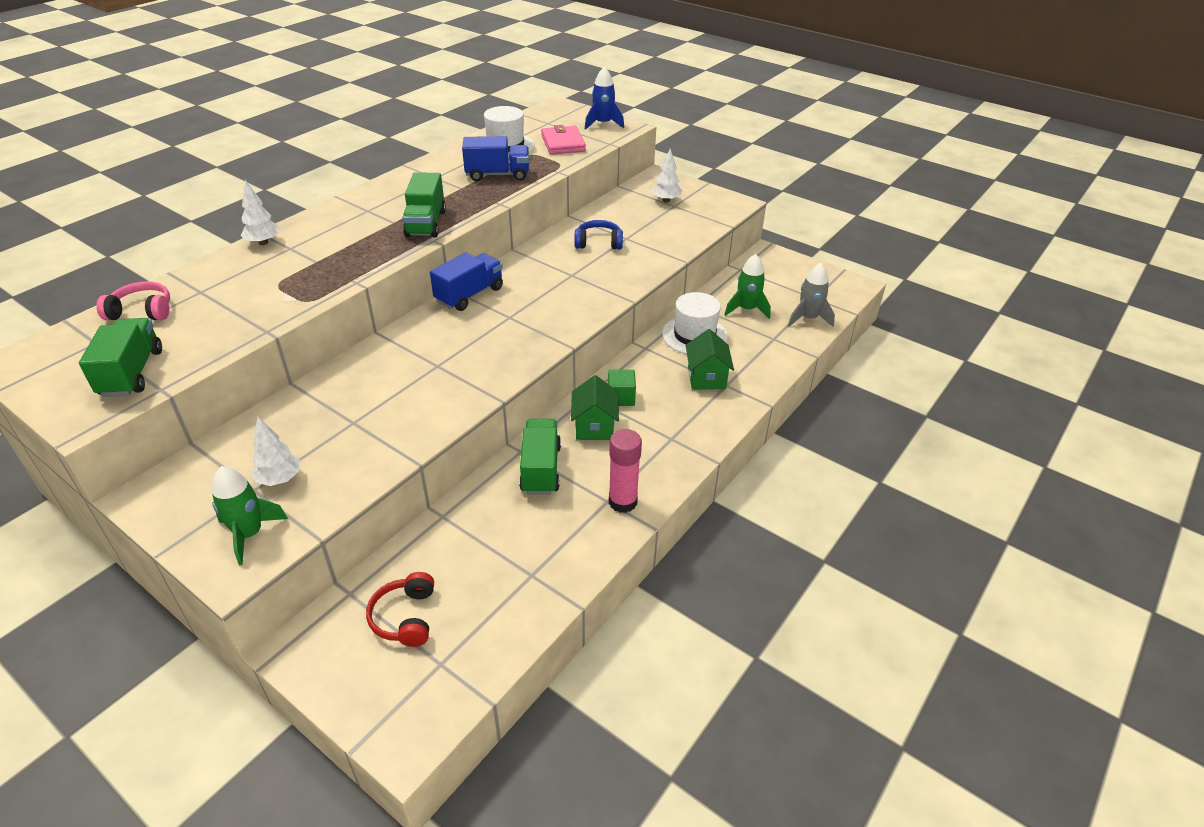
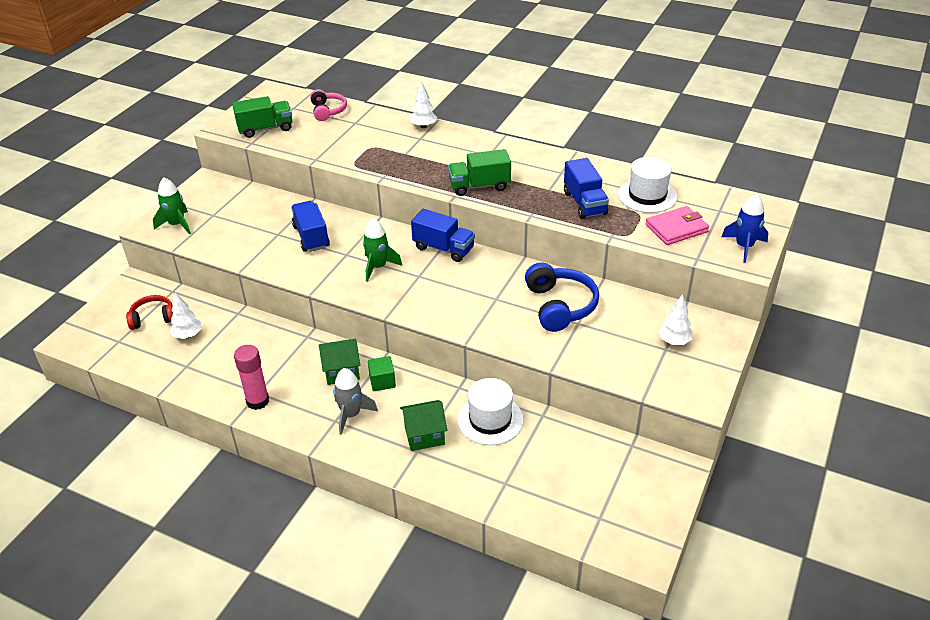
camera: 80 degrees right, 0 degrees up
(280, 479) = (222, 221): white tree -> white tree (188, 335)
(381, 391) = (311, 237): none -> blue truck
(541, 469) = (288, 350): green truck -> none
(598, 243) = (560, 306): blue headphones -> blue headphones, size x1.57
(746, 309) = (552, 457): green rocket -> green rocket (378, 267)
(808, 318) = (554, 512): grey rocket -> grey rocket (351, 415)

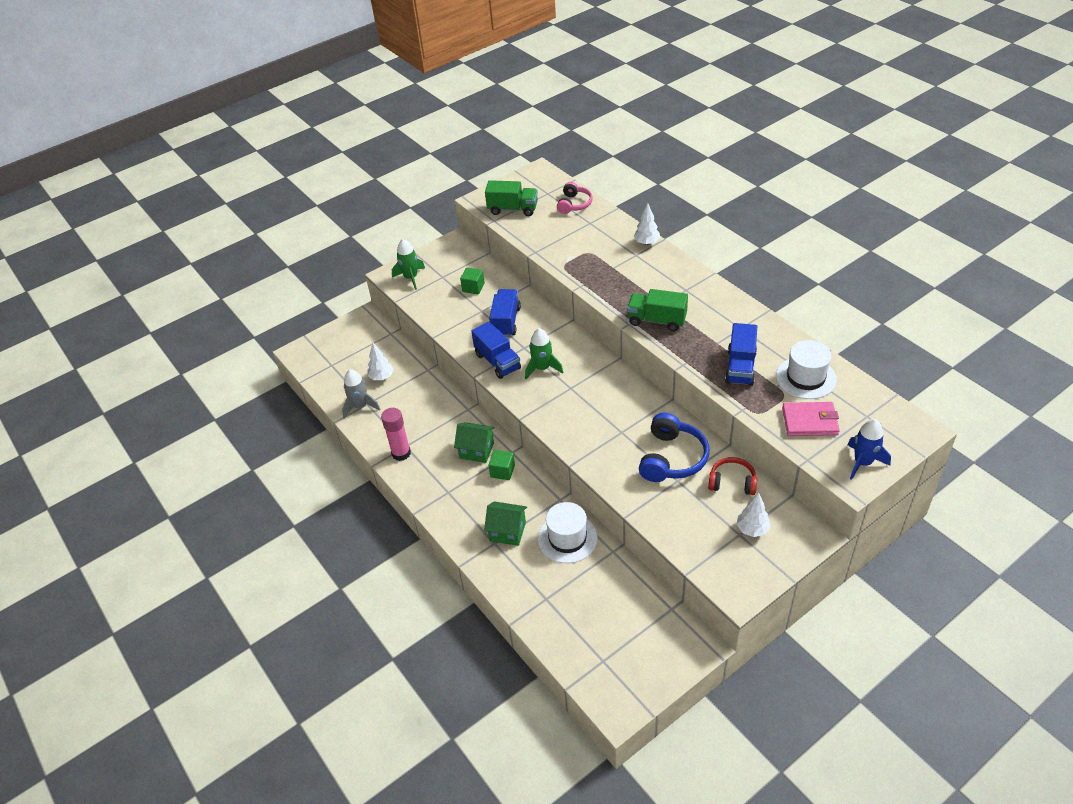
camera: 30 degrees right, 5 degrees up
(153, 318) = (365, 353): red headphones -> red headphones (732, 482)
(255, 216) = (473, 287): none -> green cube
(351, 415) = (462, 491): grey rocket -> grey rocket (360, 406)
(443, 248) = (607, 368): blue truck -> blue truck (497, 361)

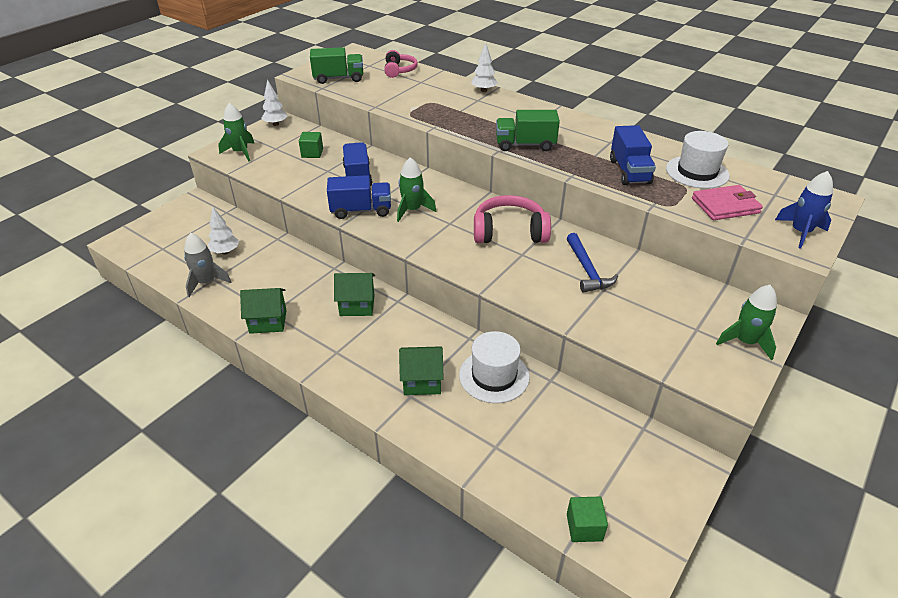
camera: 20 degrees left, 5 degrees down
(401, 453) = (268, 321): pink glue stick -> green house
(497, 361) = (361, 210): blue truck -> blue truck turned 45 degrees counterclockwise
(502, 471) = (394, 321): green cube -> green cube (584, 527)
(620, 406) = (509, 232): none -> pink headphones
(672, 458) = (587, 270): blue headphones -> blue hammer
(732, 482) = (660, 282): red headphones -> none
(752, 529) = (707, 322): white tree -> white tree (276, 124)
(775, 554) = (745, 342): none -> green rocket

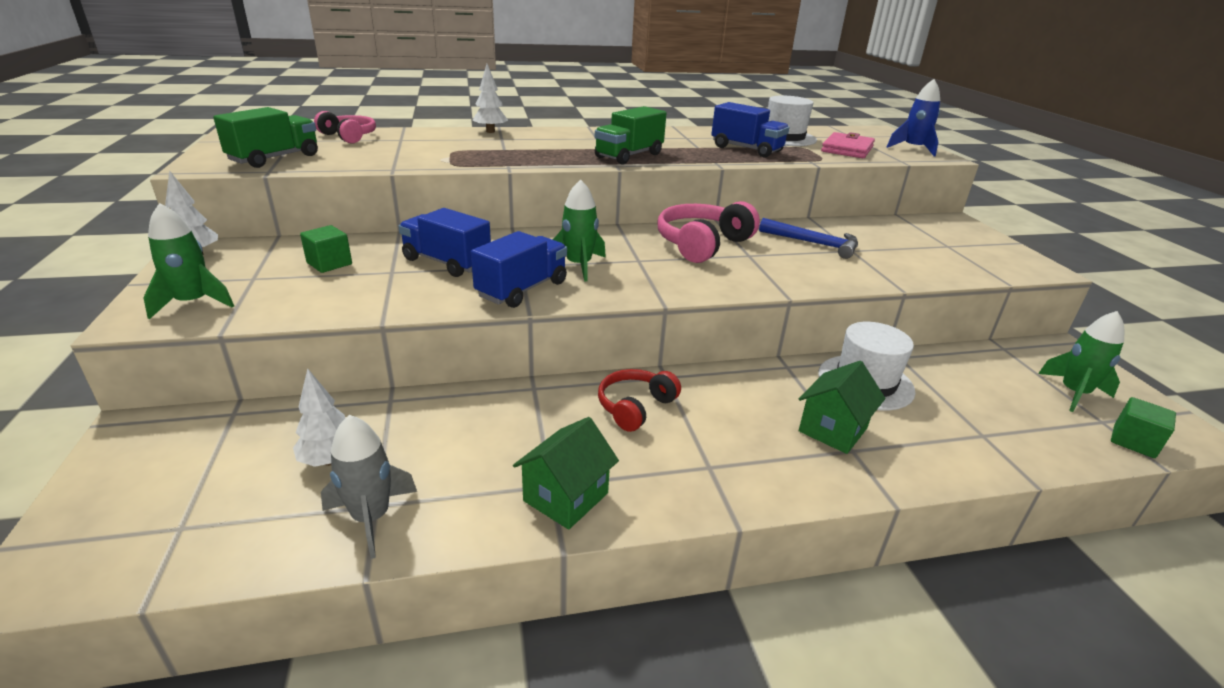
camera: 50 degrees left, 10 degrees down
(357, 305) = (635, 407): green house -> red headphones
(745, 342) = (980, 239): green rocket -> green rocket (1073, 393)

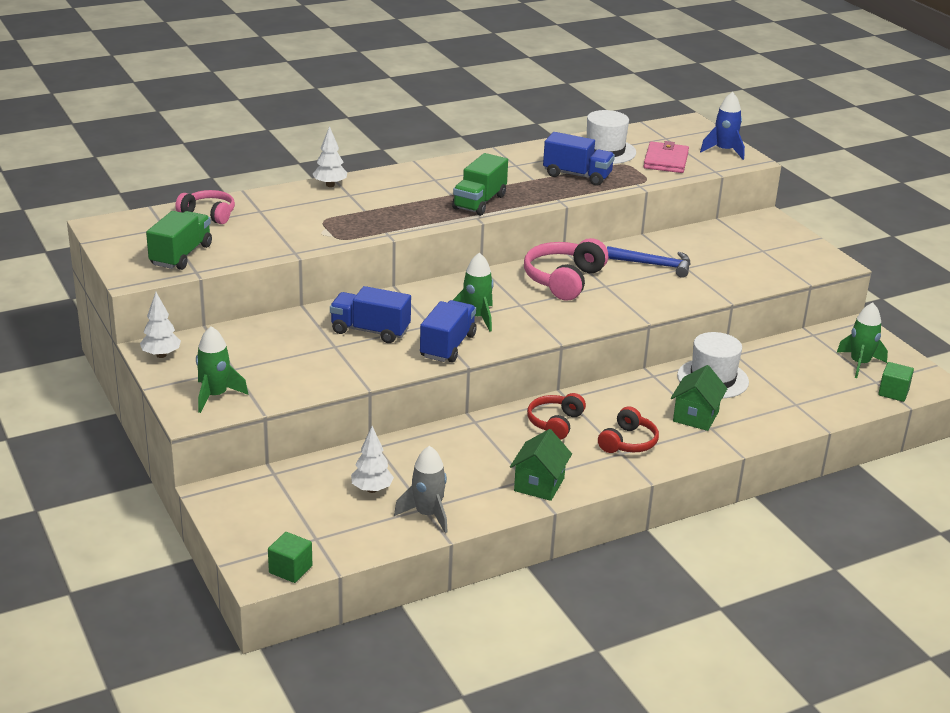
camera: 15 degrees left, 0 degrees up
(329, 263) = (278, 346): green cube -> green cube (290, 569)
(725, 452) = (628, 442): none -> red headphones

